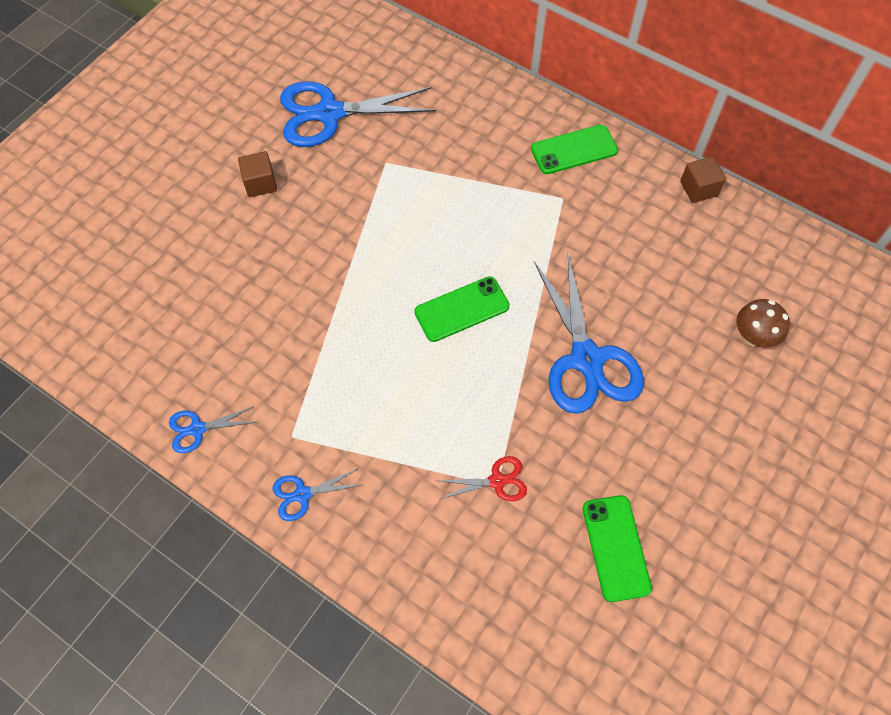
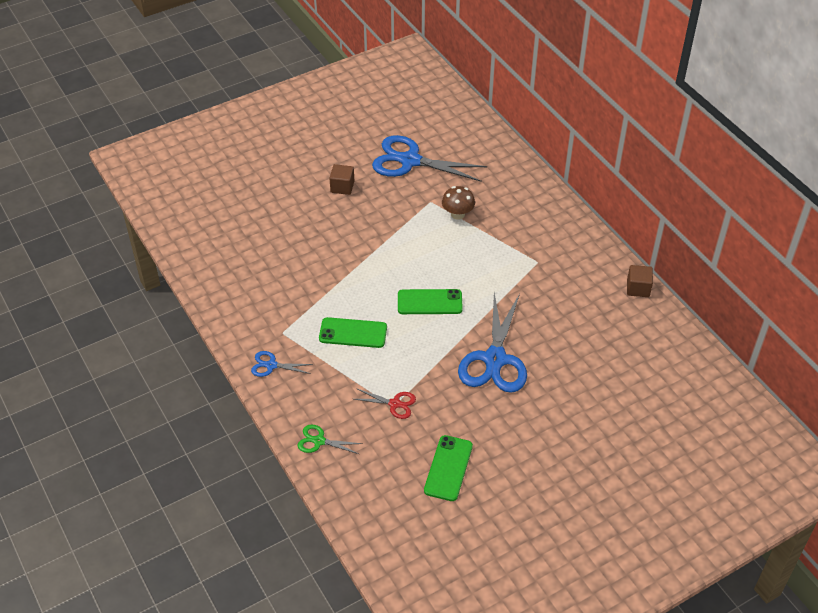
camera: 25 degrees right, 15 degrees down
(197, 429) = (228, 308): blue scissors -> none
(428, 585) = (319, 441): none -> green scissors
(574, 150) = (563, 236): green phone -> green phone (353, 333)
(753, 336) = (619, 388): brown mushroom -> brown mushroom (457, 214)

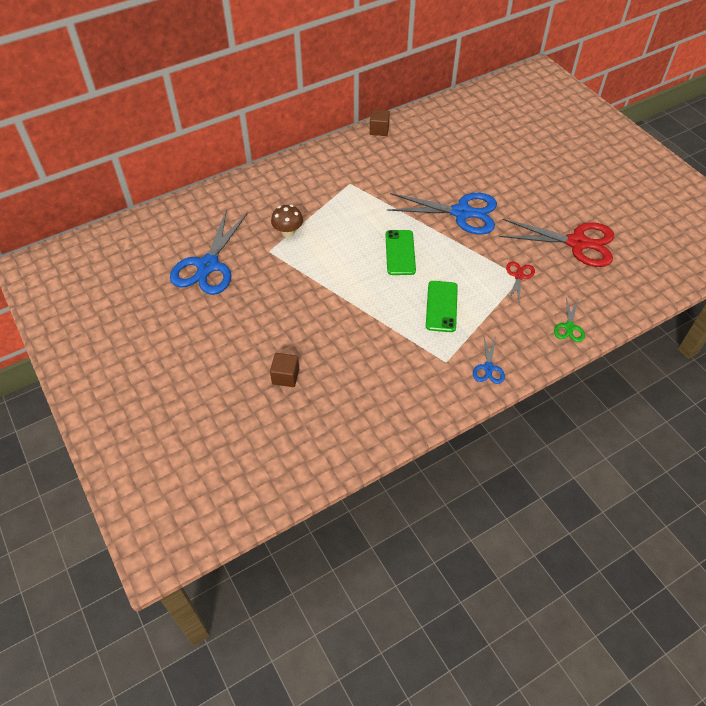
camera: 90 degrees left, 5 degrees up
(342, 187) = (240, 320): brown cube -> brown cube (285, 376)
(448, 468) = (577, 243): green phone -> red scissors

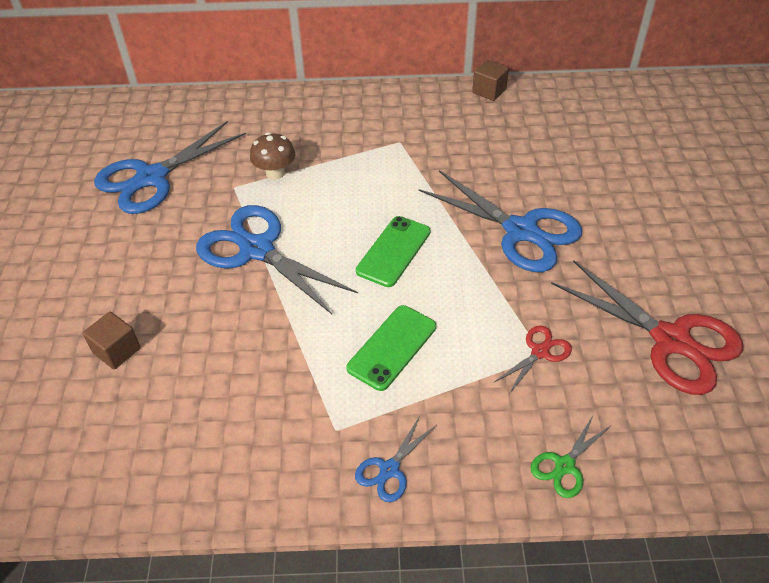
camera: 30 degrees right, 5 degrees down
(318, 284) = (256, 249): none -> blue scissors

